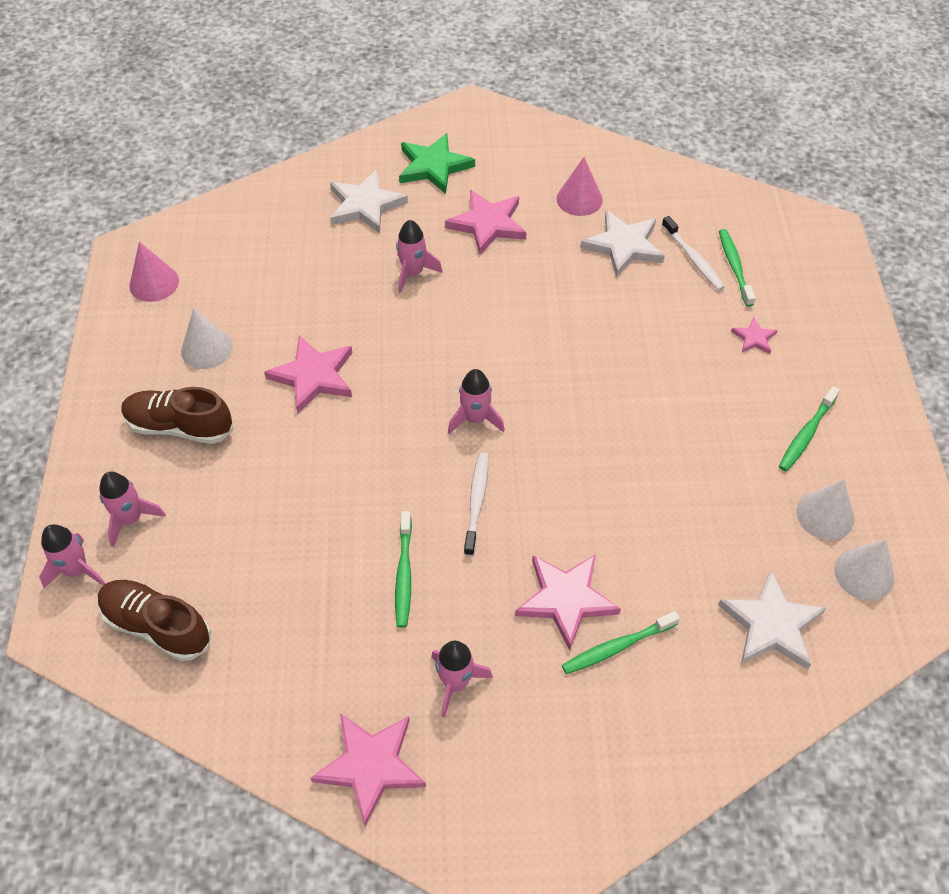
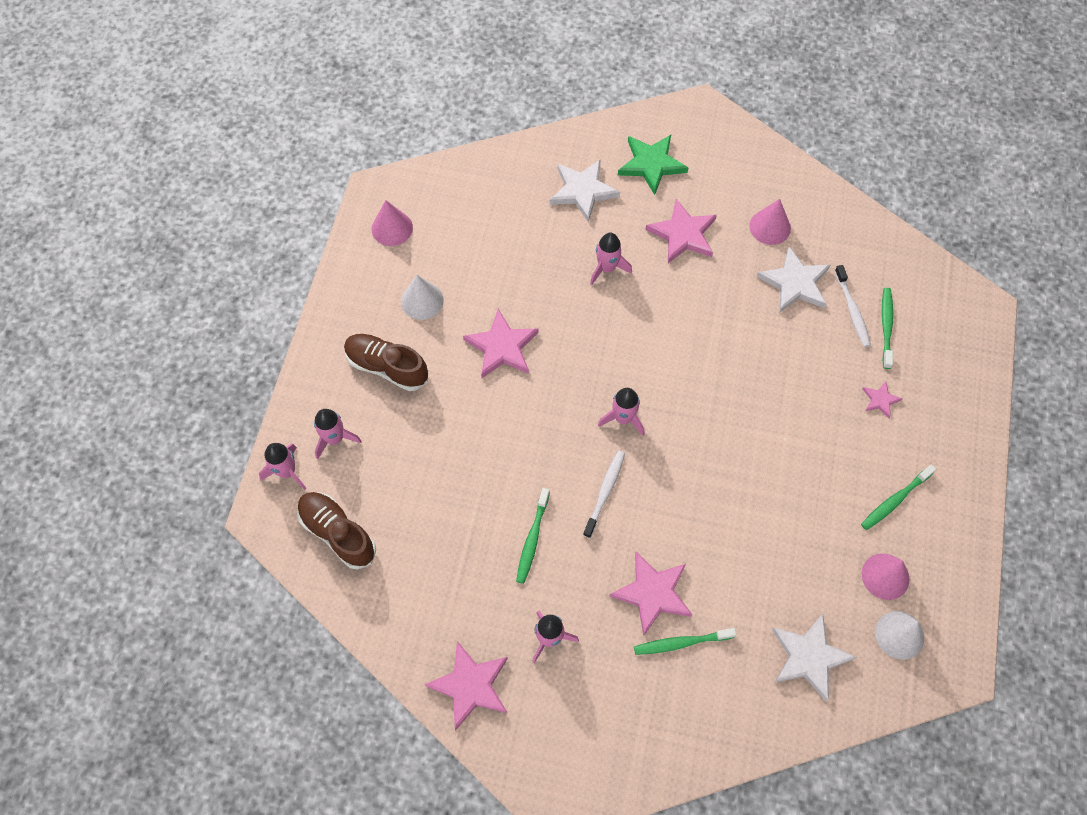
camera: 15 degrees right, 10 degrees up
(825, 515) = (885, 576): white cone -> pink cone

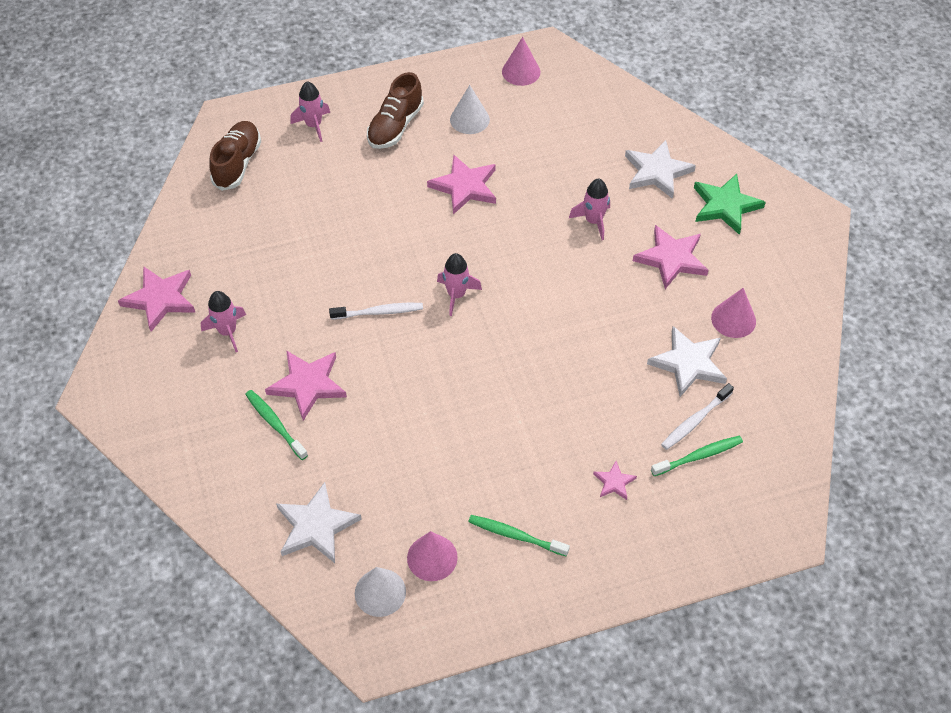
camera: 60 degrees right, 10 degrees down
(287, 472) = (269, 112): pink rocket -> none
(387, 367) = (395, 126): brown shoe -> brown shoe turned 150 degrees counterclockwise
(532, 539) = (306, 283): green toothbrush -> none

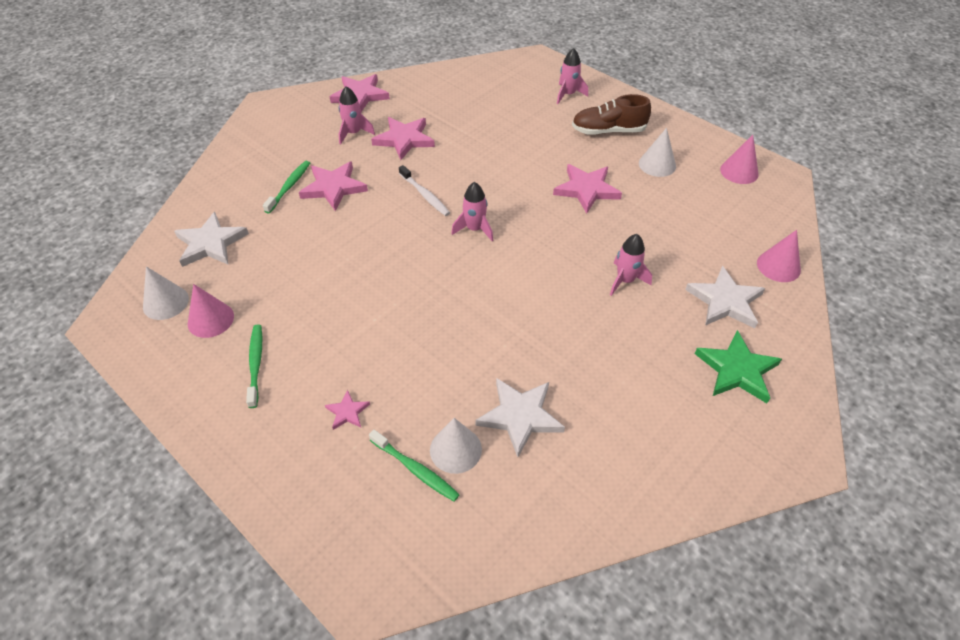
camera: 60 degrees right, 5 degrees down
(237, 164) = (500, 78): brown shoe -> none
(671, 259) = (633, 353): pink star -> pink star (404, 139)
(695, 421) = (455, 449): white toothbrush -> white cone
(733, 319) = (602, 433): pink cone -> pink cone (778, 266)

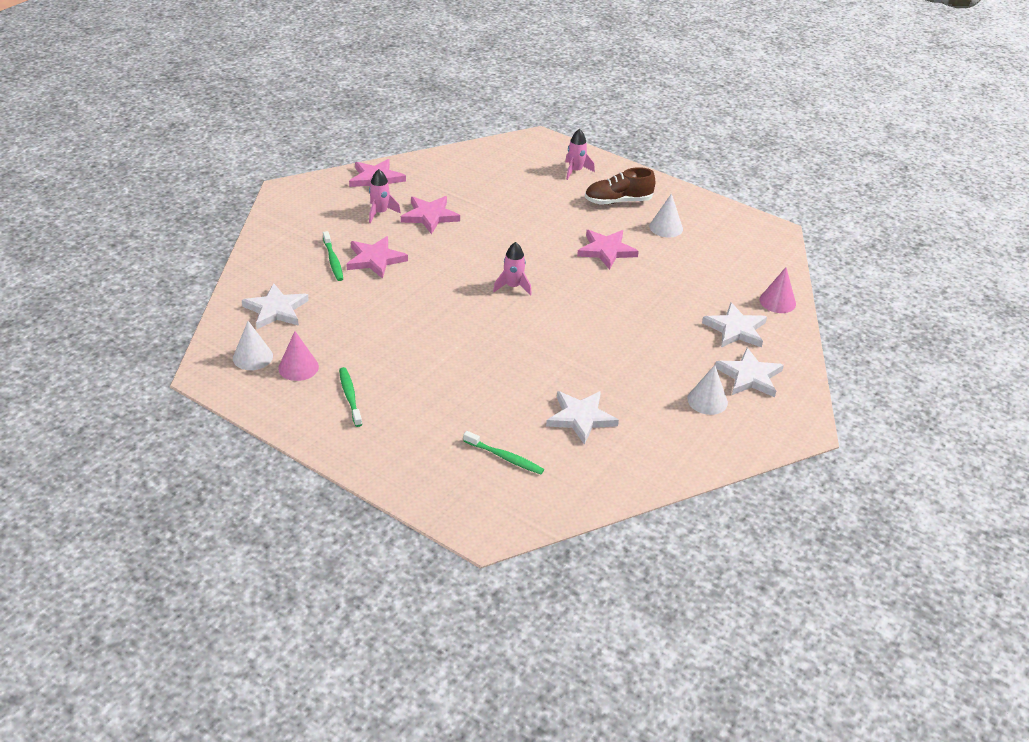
camera: 10 degrees left, 10 degrees down
(289, 186) = (333, 260): green toothbrush -> green toothbrush turned 150 degrees clockwise
(347, 412) = (438, 424): pink star -> none
(425, 195) = (461, 262): white toothbrush -> none
(455, 449) = (534, 443): white cone -> white cone (707, 400)
(625, 280) = (651, 319): pink rocket -> none
(737, 370) = (749, 376): green star -> white star
(739, 171) = (738, 230): pink cone -> none

